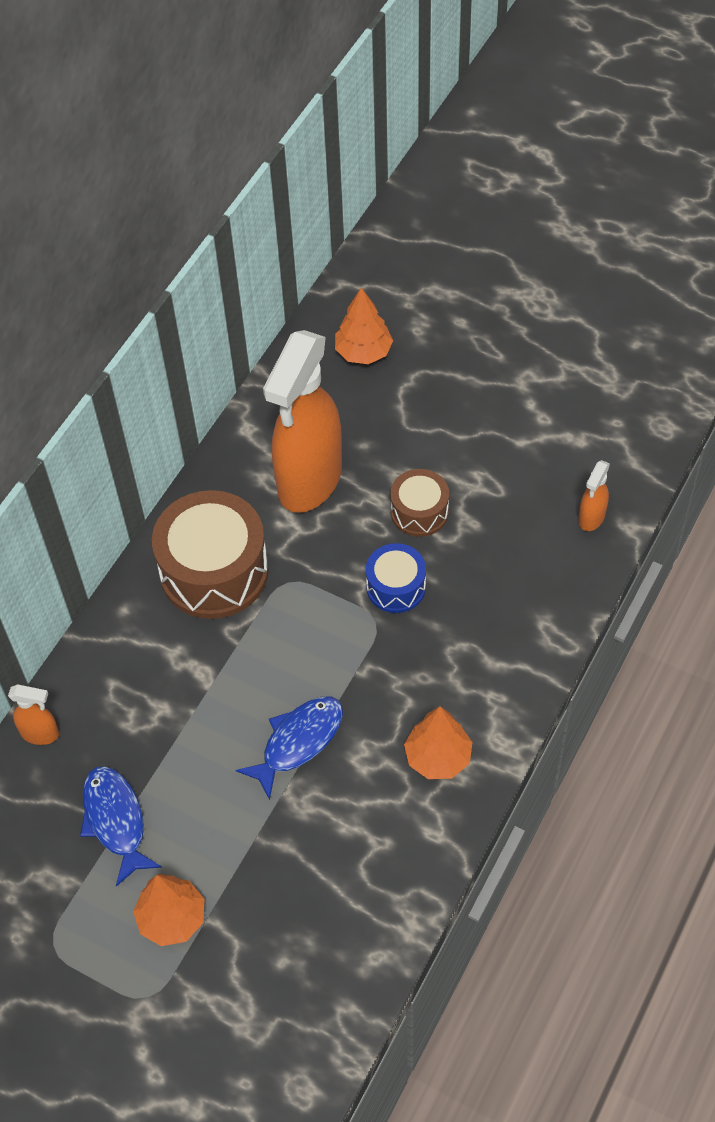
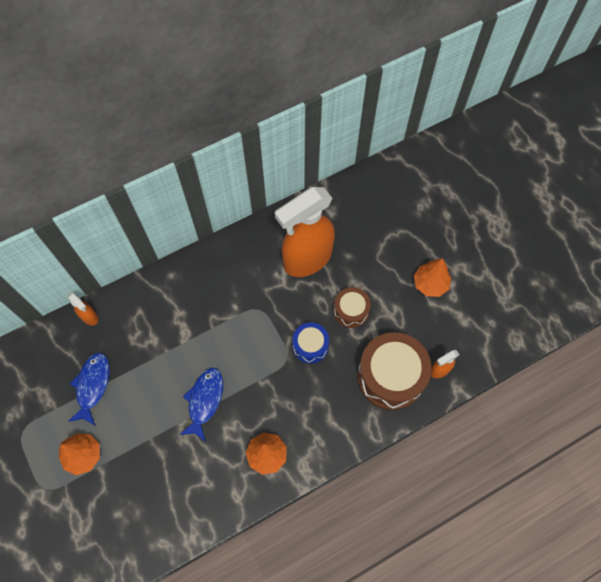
camera: 30 degrees right, 10 degrees up
(214, 571) = (227, 281): brown drum -> brown drum (390, 376)
(298, 742) = (205, 401): blue fish -> blue fish turned 60 degrees counterclockwise
(363, 352) = (383, 203): orange tree -> orange tree (430, 284)

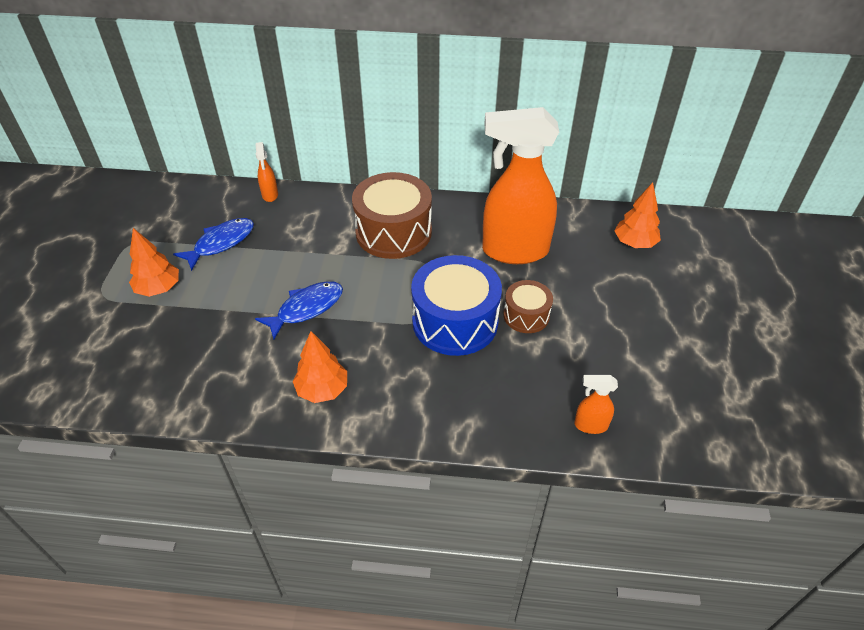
camera: 35 degrees right, 20 degrees down
(310, 346) = (455, 322): blue drum -> blue drum, size x1.84
(390, 376) = (523, 398): brown drum -> brown drum (393, 232)
(430, 284) = (641, 338): orange tree -> orange tree (634, 243)

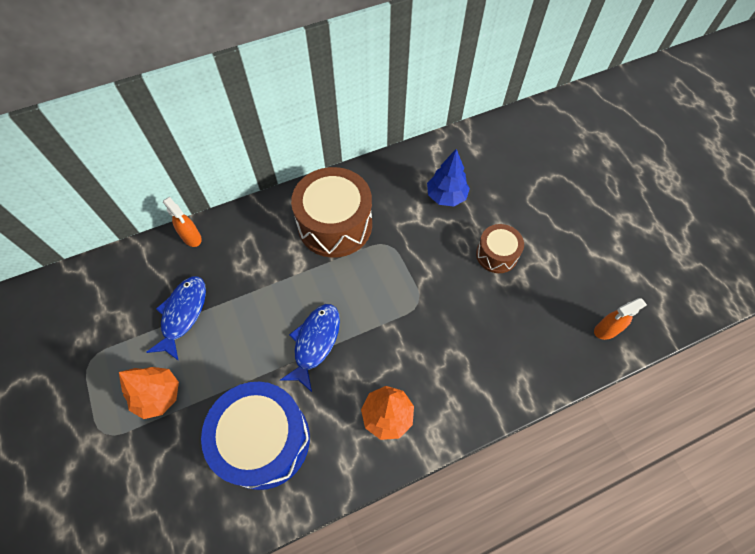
camera: 30 degrees left, 15 degrees up
(455, 322) = (447, 289): blue drum -> blue drum (264, 440)
(514, 251) = (446, 196): orange spray bottle -> blue tree
(634, 243) = (530, 145): orange tree -> none

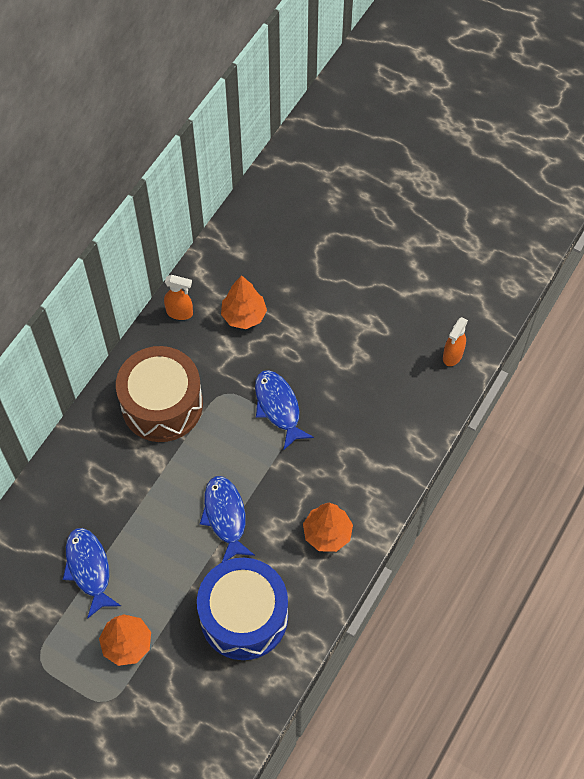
camera: 35 degrees left, 0 degrees up
(192, 238) = (36, 500): orange spray bottle -> orange spray bottle (180, 313)
(423, 281) = (278, 407): none -> blue fish
(446, 196) = (244, 316): blue tree -> orange tree
(496, 254) = (325, 344): brown drum -> none

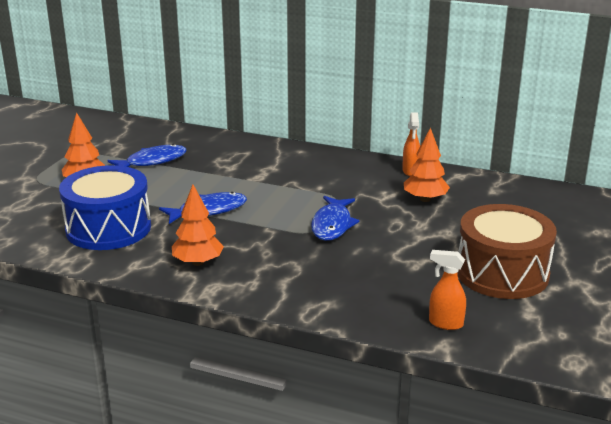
camera: 80 degrees right, 35 degrees down
(162, 405) = (313, 173): brown drum -> brown drum (502, 273)
(278, 407) = (332, 225): blue fish -> blue fish turned 135 degrees clockwise

